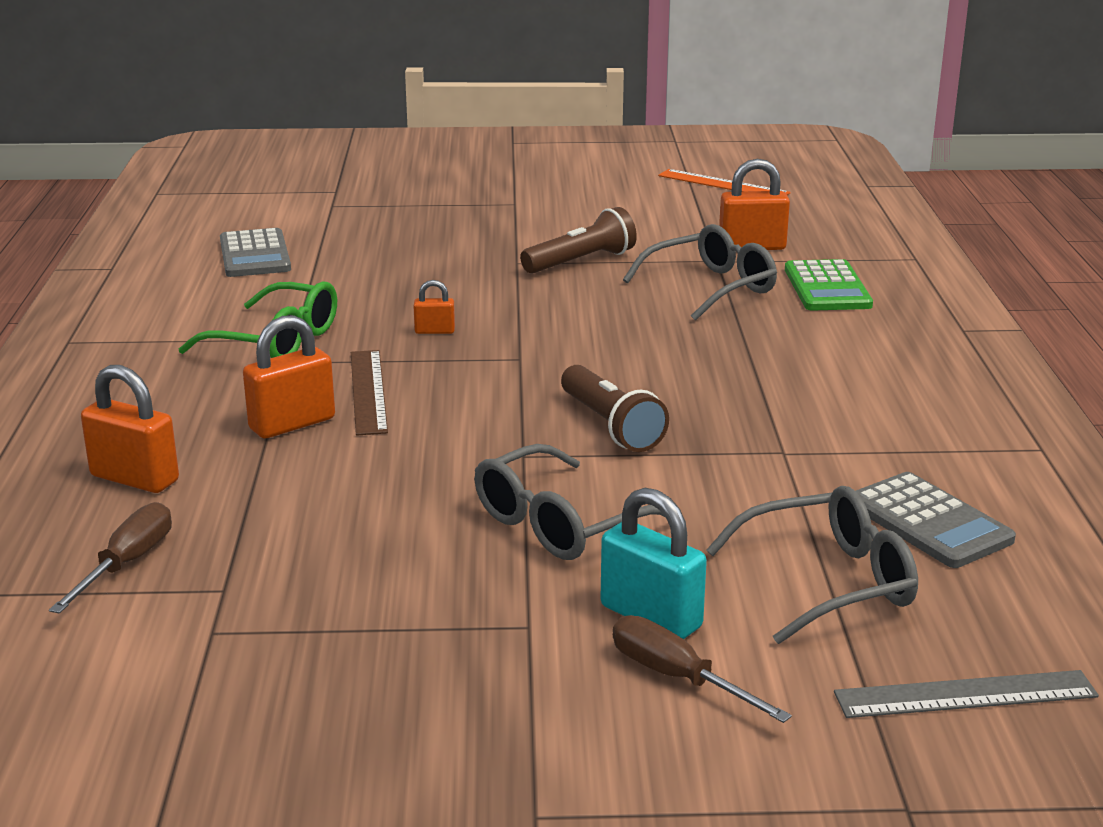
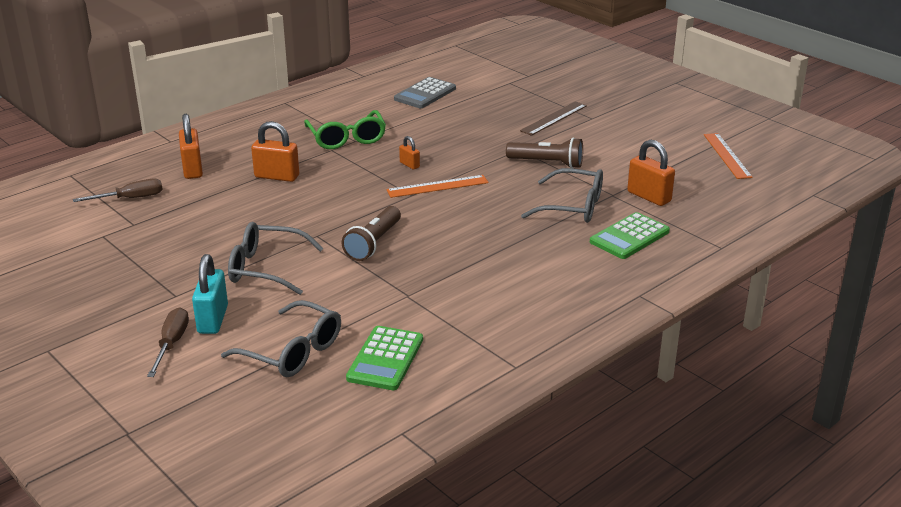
camera: 50 degrees right, 5 degrees up
(368, 391) = (328, 178): brown ruler -> brown ruler (554, 118)
(525, 336) = (437, 186): none -> orange ruler
(928, 522) = (385, 359): grey calculator -> green calculator
(965, 695) = (231, 420): grey ruler -> none

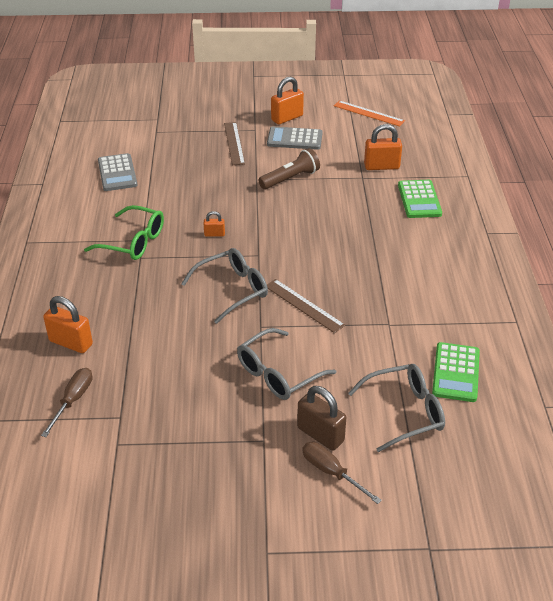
camera: 50 degrees left, 10 degrees up
(212, 319) = (320, 434): turquoise padlock -> brown padlock
(277, 176) = (145, 304): orange padlock -> orange padlock (287, 118)
(373, 243) = (304, 305): brown flashlight -> brown ruler
(385, 359) = (456, 372): green calculator -> green calculator turned 45 degrees clockwise
(437, 186) = (261, 238): orange ruler -> none
(573, 207) = (358, 199): grey glasses -> grey glasses (233, 290)
(612, 140) = (294, 139): none -> grey calculator

